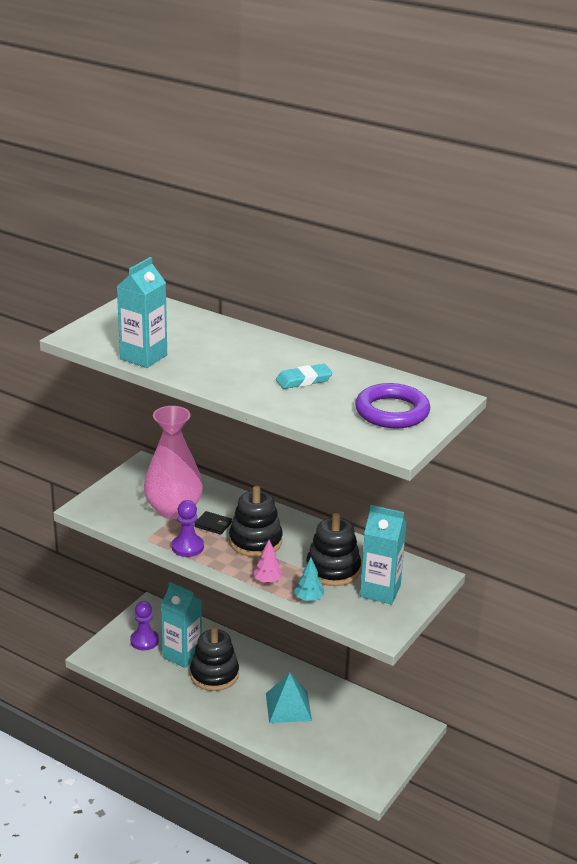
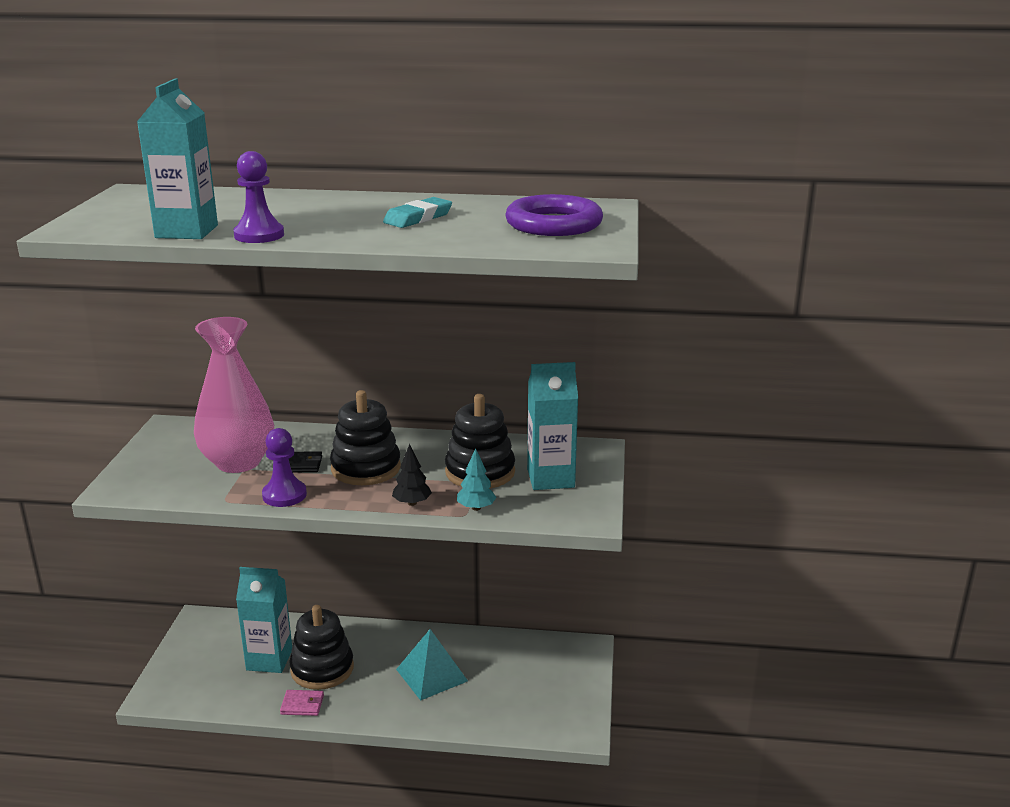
camera: 25 degrees left, 5 degrees down
(144, 641) = (212, 659): purple pawn -> purple pawn (259, 235)
(187, 696) = (302, 705): none -> pink wallet
(268, 580) = (412, 503): pink tree -> black tree

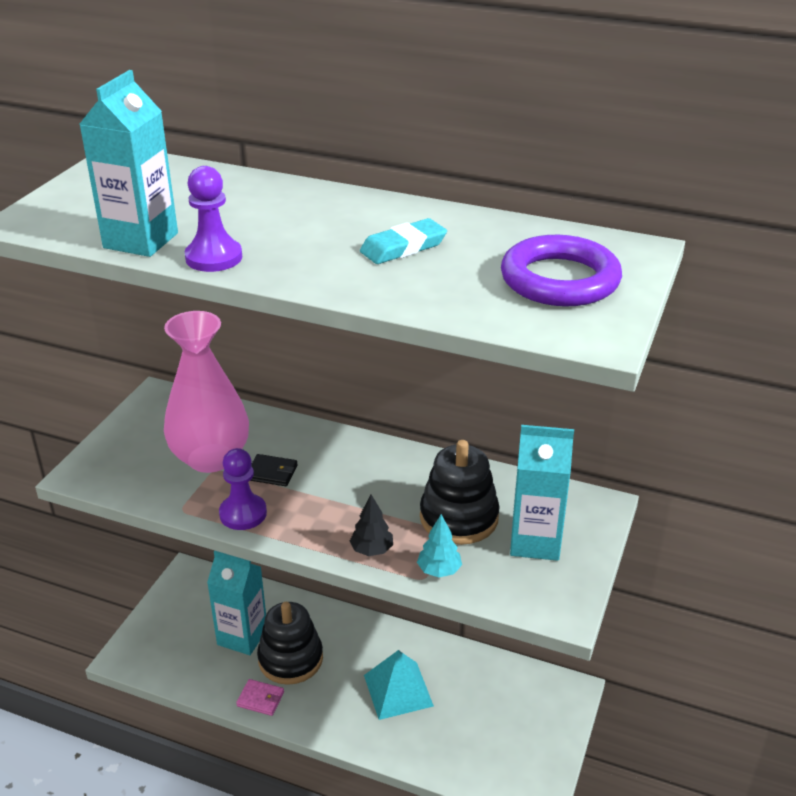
camera: 15 degrees right, 10 degrees up
(366, 468) = (338, 490): black stacking toy -> none

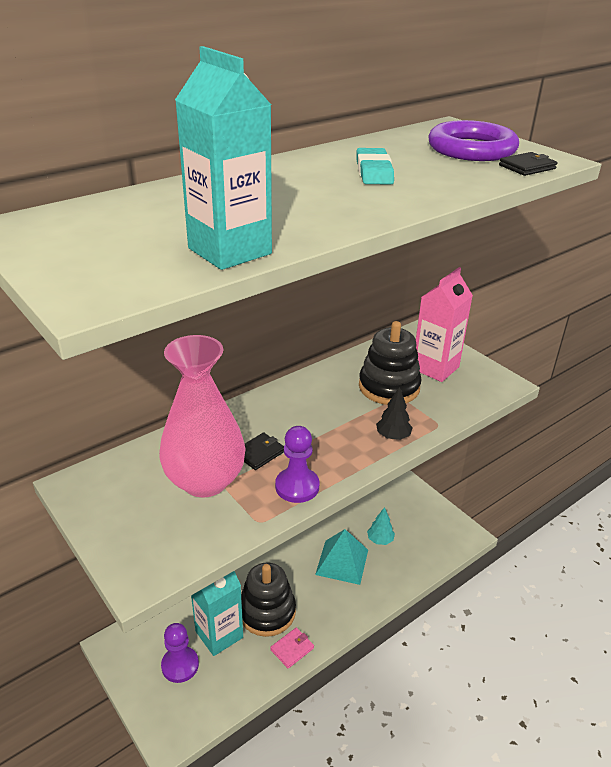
camera: 60 degrees left, 0 degrees up
(214, 257) = (308, 230): purple pawn -> purple pawn (180, 665)
(439, 570) = (435, 415): turquoise tree -> turquoise tree (380, 540)
(535, 541) = (435, 368): turquoise carton -> pink carton
(539, 325) = (527, 167): none -> black wallet

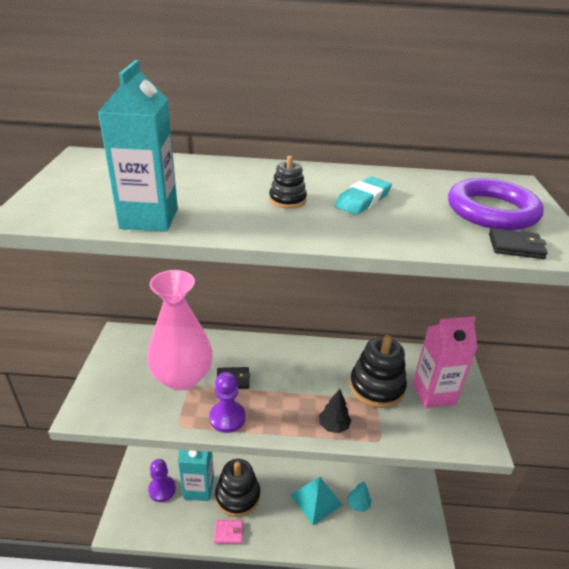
camera: 40 degrees right, 0 degrees up
(317, 192) = (287, 200): none -> black stacking toy

